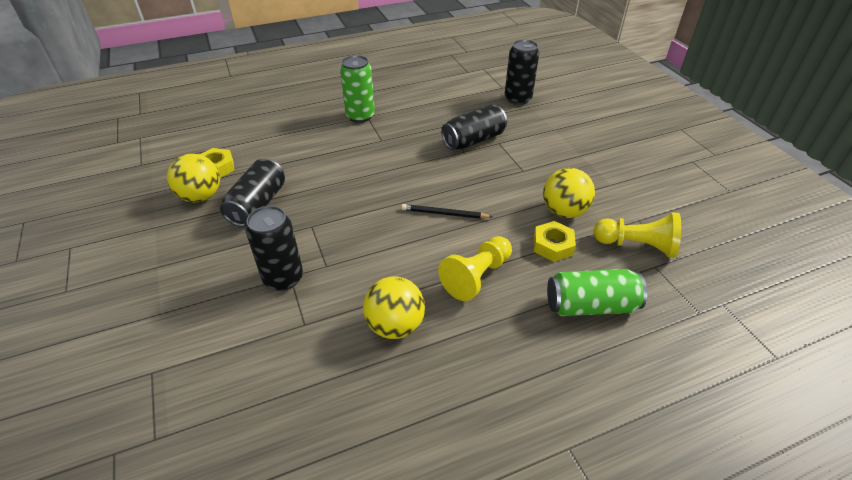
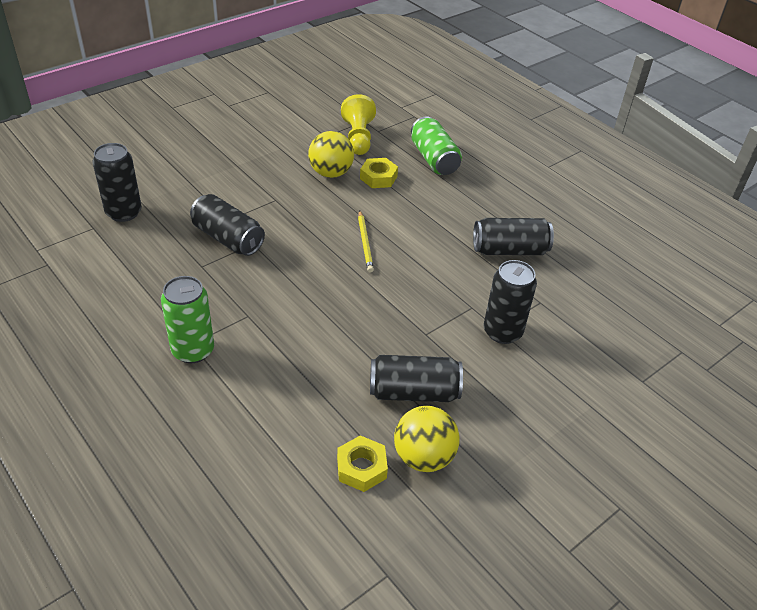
camera: 110 degrees left, 0 degrees up
(395, 326) = (509, 250): yellow ball -> black can
(444, 214) = (365, 243): black pencil -> yellow pencil
(476, 276) = (435, 214): yellow pawn -> none

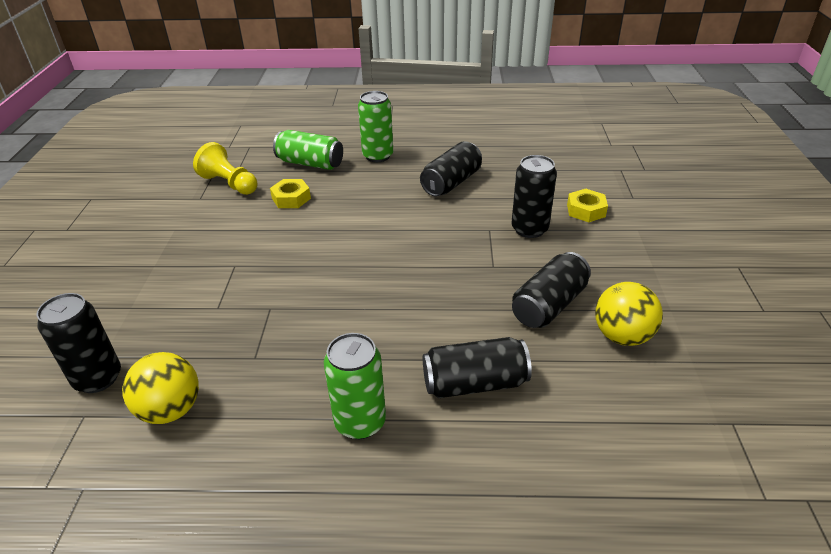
camera: 45 degrees left, 5 degrees down
(228, 238) = (242, 320): black can -> black can (474, 383)
(331, 173) = (249, 219): yellow ball -> yellow ball (171, 410)
(361, 468) = (606, 378): yellow nut -> yellow nut (586, 210)
(365, 243) = (356, 244): yellow pencil -> none
(492, 187) = (378, 156): none -> green can

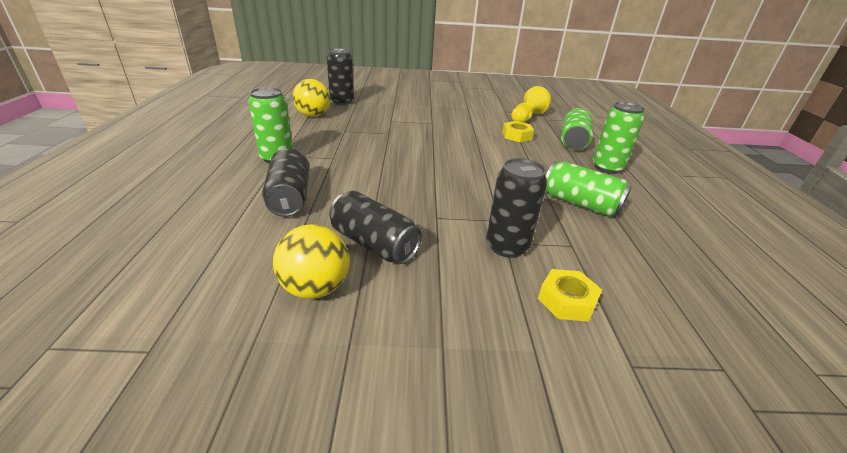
camera: 85 degrees right, 5 degrees down
(451, 183) = (580, 204): black can -> green can

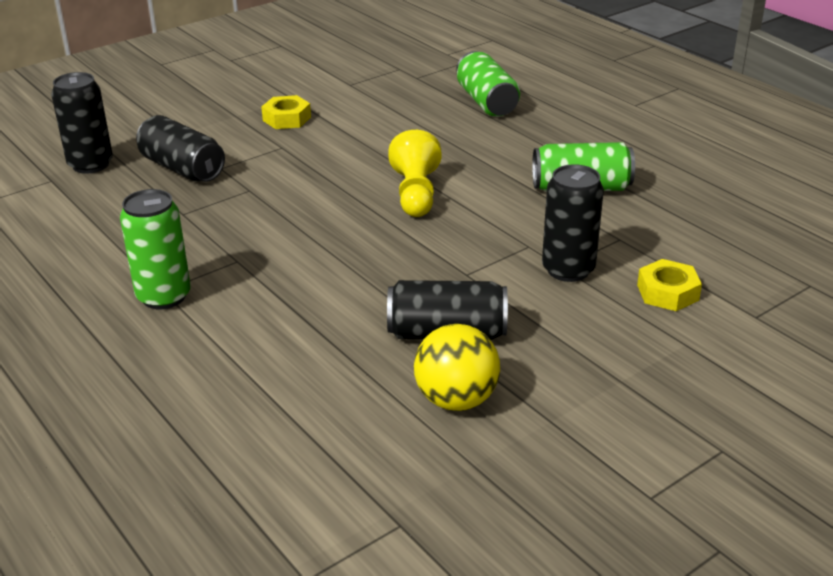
camera: 35 degrees left, 0 degrees up
(290, 197) = (275, 335): black can -> black can (182, 168)
(313, 115) = (90, 209): yellow ball -> none
(516, 136) = (414, 122): yellow nut -> yellow nut (287, 119)
(527, 117) = (391, 84): yellow pawn -> yellow pawn (415, 194)
(607, 168) = (560, 127): green can -> none

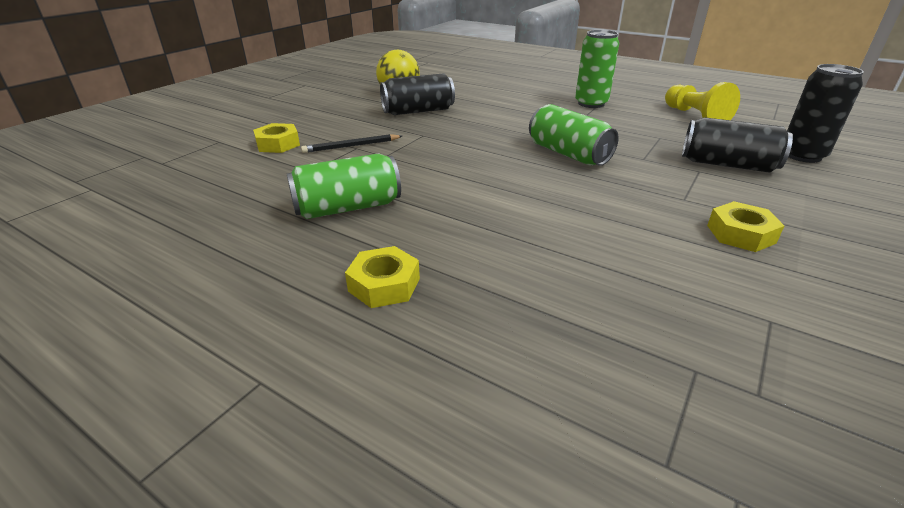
camera: 160 degrees right, 0 degrees up
(415, 194) = (504, 177): yellow pawn -> yellow pawn (695, 116)
(486, 102) = (524, 326): green can -> green can (568, 154)
(562, 131) = (384, 284): none -> yellow nut
(568, 270) = (351, 146): black can -> black pencil

